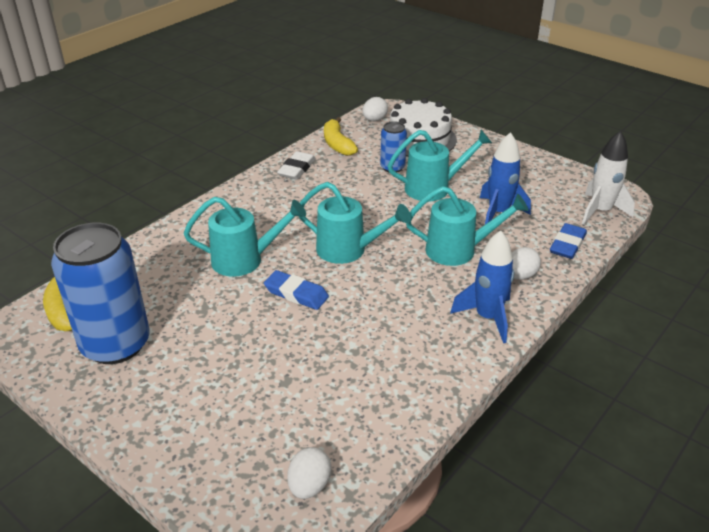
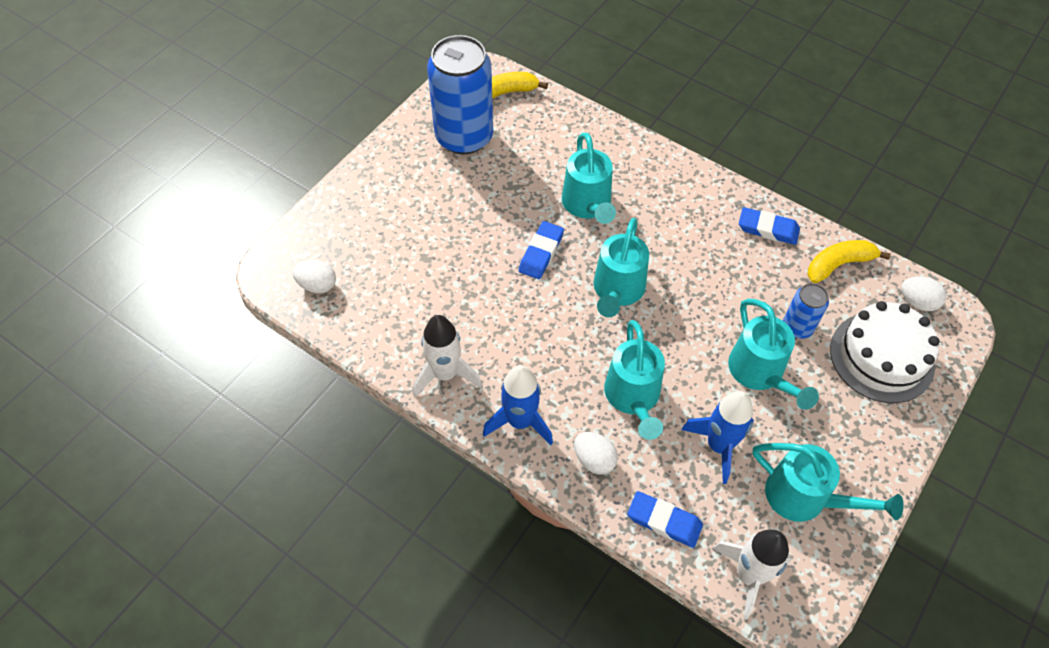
camera: 85 degrees right, 20 degrees up
(297, 169) = (768, 229): white eraser -> blue eraser
(438, 368) = (445, 374): none -> white rocket
(535, 182) = (805, 498): none -> turquoise watering can

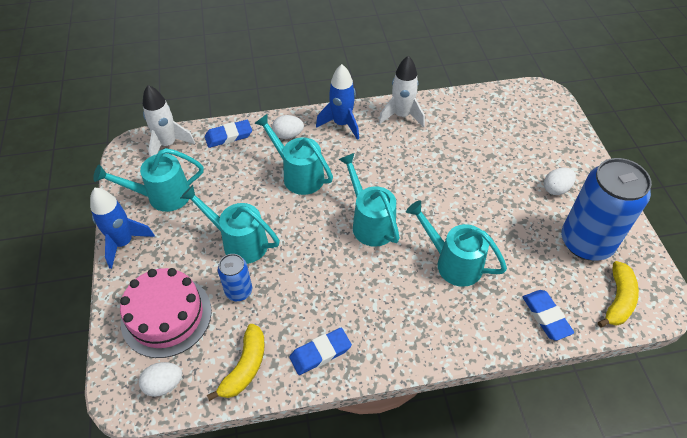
camera: 135 degrees right, 5 degrees down
(317, 285) = (515, 103): white egg -> white egg (556, 189)
(541, 253) = (438, 208): blue eraser -> blue eraser (546, 316)
(718, 446) = (230, 186): blue rocket -> blue rocket (124, 243)
(882, 357) = (166, 316): white cake -> pink cake

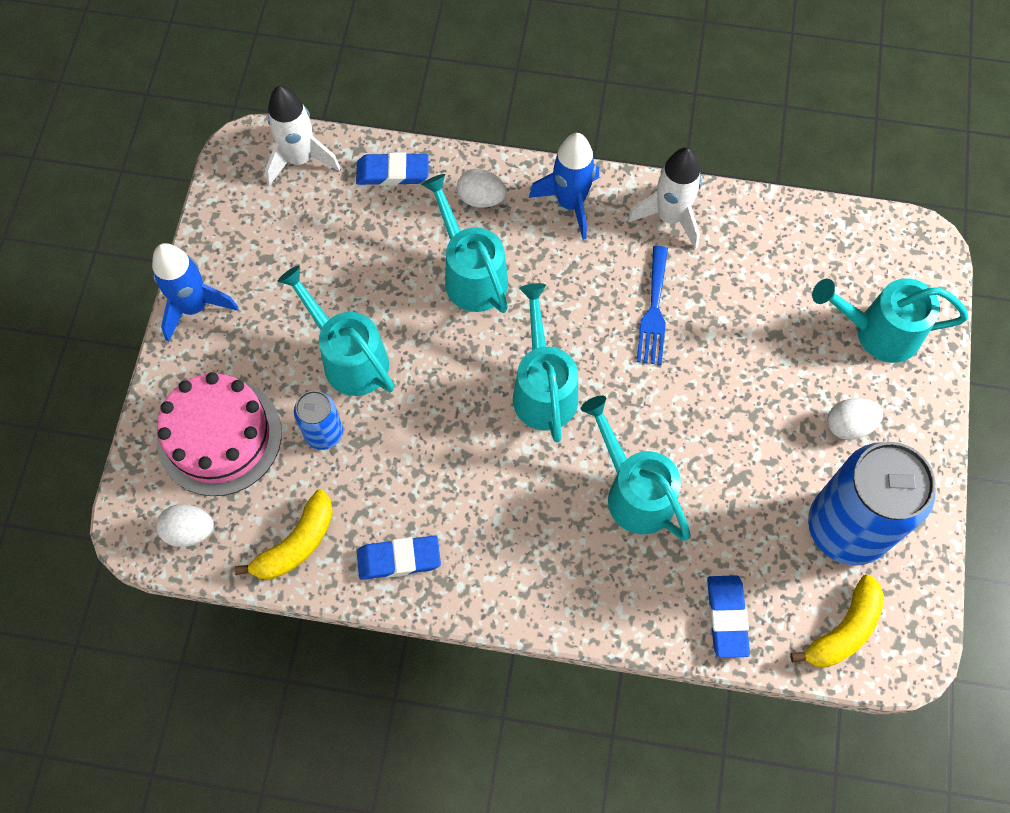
camera: 20 degrees right, 15 degrees up
(162, 196) = (266, 247): turquoise watering can -> turquoise watering can (877, 332)
(416, 163) = (653, 311): none -> blue fork

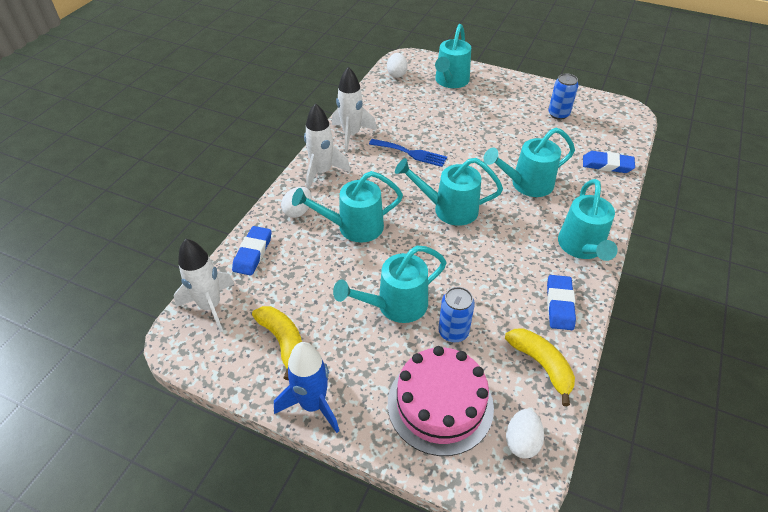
camera: 75 degrees left, 20 degrees down
(515, 584) = (582, 248): none -> turquoise watering can
(570, 203) = (322, 172): blue rocket -> white rocket
(843, 630) = (615, 127): yellow banana -> yellow banana (283, 342)
(847, 527) = (558, 114): blue can -> blue can, size x0.48
(849, 425) = (501, 101): white egg -> white egg (397, 74)

